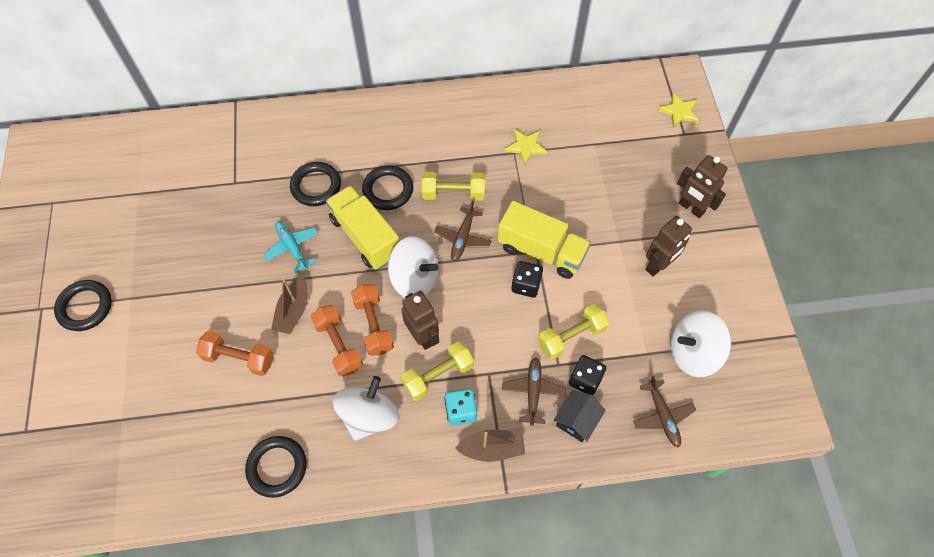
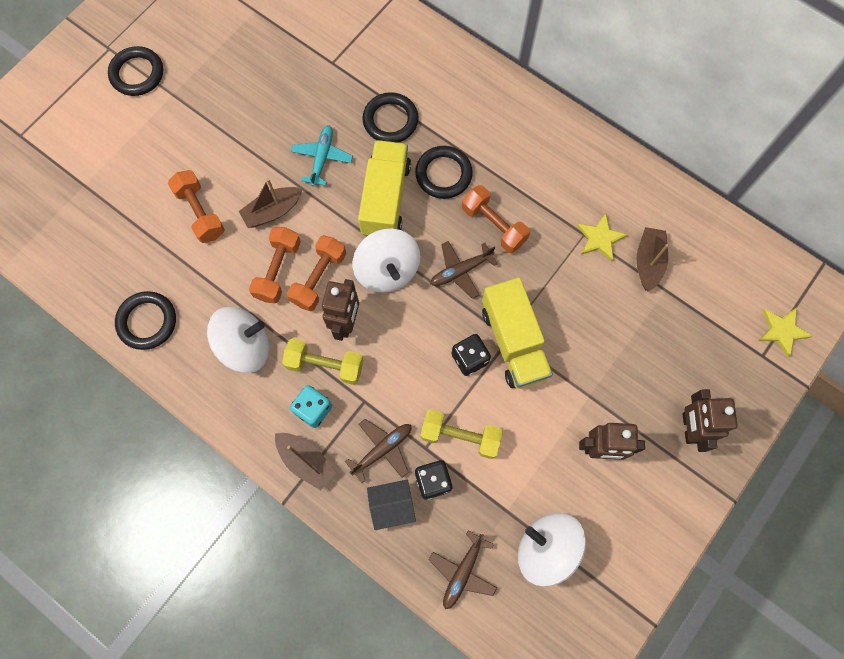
camera: 45 degrees right, 10 degrees up
(453, 193) = (493, 225): yellow dumbbell -> orange dumbbell
(567, 136) = (648, 262): none -> brown boat

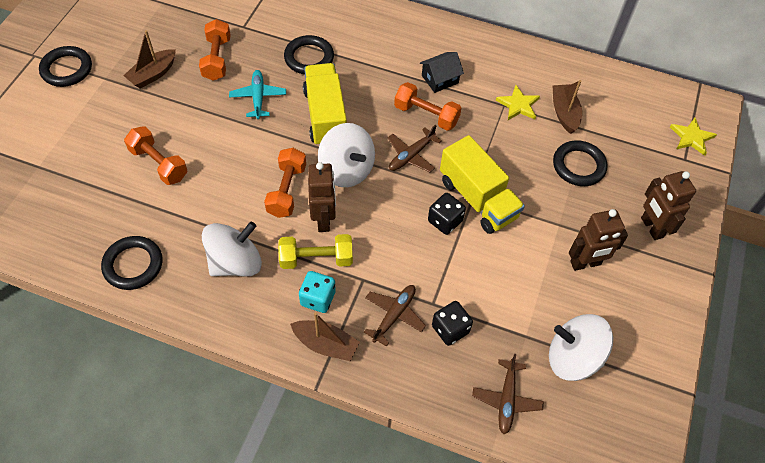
camera: 20 degrees left, 15 degrees down
(272, 211) = (226, 148): brown boat -> brown boat (153, 74)
(278, 270) = (246, 193): orange dumbbell -> orange dumbbell (217, 59)
(392, 505) = (420, 360): black house -> black house (440, 79)
(443, 174) = (369, 87): black ring -> black ring (578, 166)
(460, 436) = (460, 285): yellow dumbbell -> none

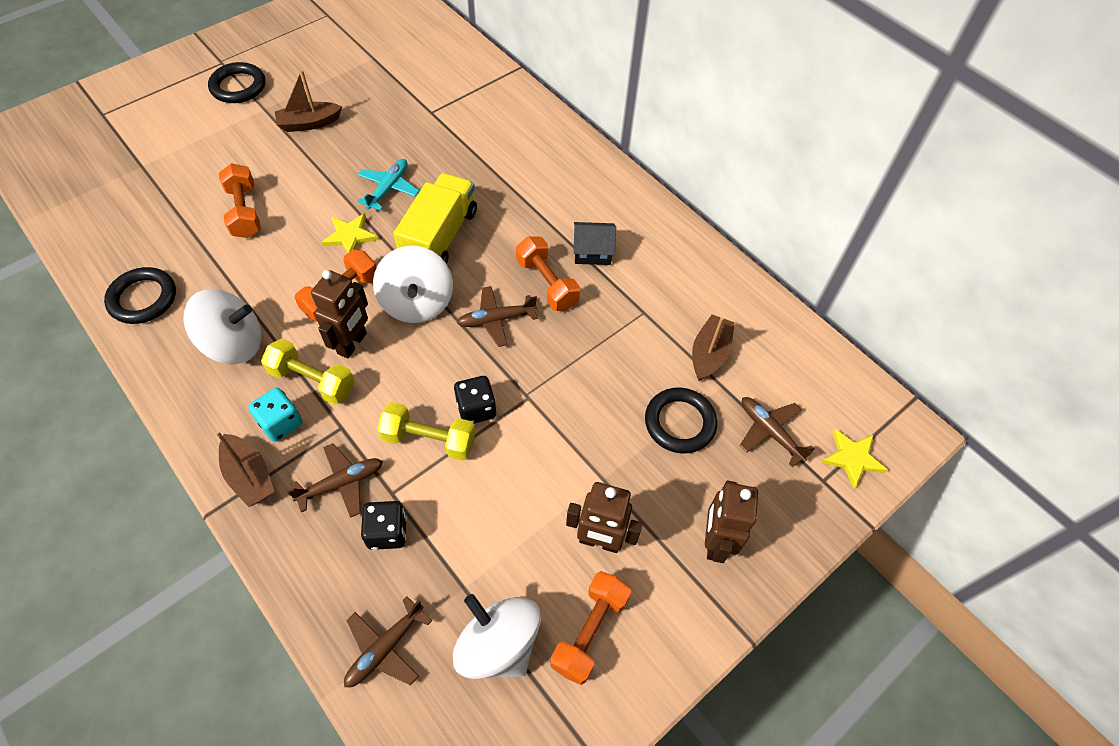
camera: 30 degrees right, 0 degrees up
(217, 59) = (380, 133): orange dumbbell -> orange dumbbell (589, 631)
(309, 58) = (471, 170): black ring -> none
(430, 257) = (429, 440): none -> yellow dumbbell
(478, 199) = (532, 402): yellow truck -> none
(518, 105) = (660, 320): yellow star -> yellow star (350, 236)
(635, 145) = (770, 432): none -> brown plane

